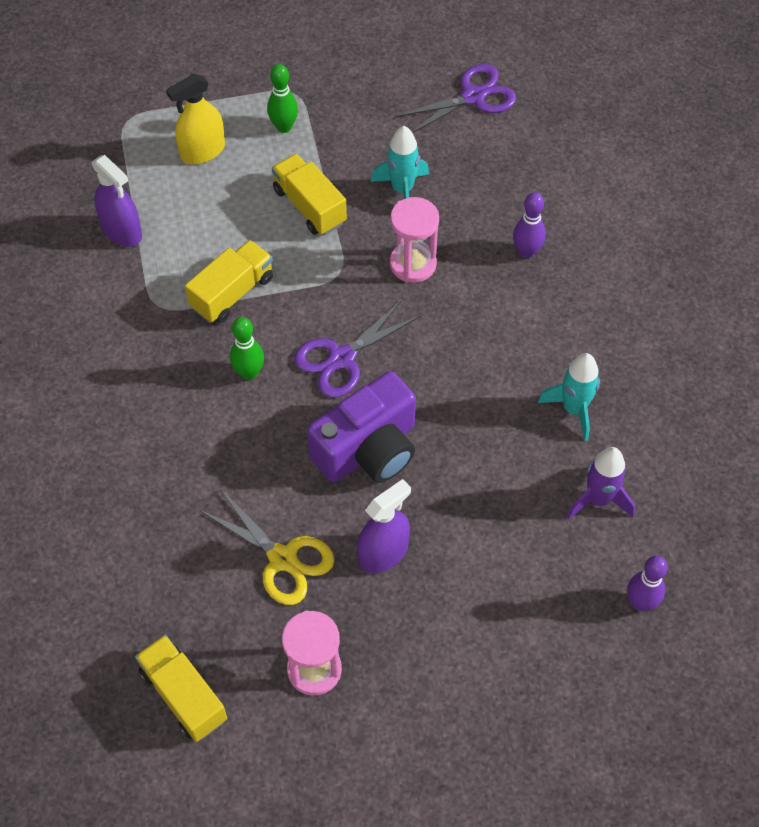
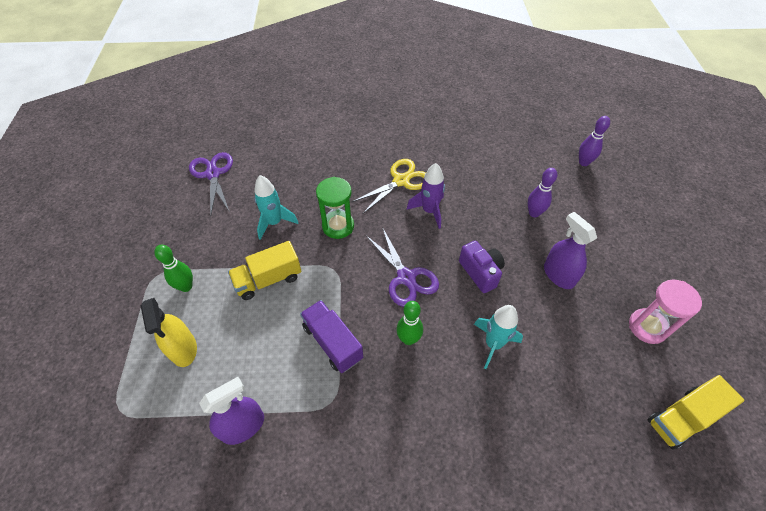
camera: 80 degrees left, 5 degrees down
(232, 293) = (332, 342): yellow truck -> purple truck
(283, 559) = (565, 336): yellow scissors -> yellow scissors (401, 181)
(368, 449) = (480, 272): purple camera -> purple camera, size x0.62
(413, 264) = (338, 226): pink hourglass -> green hourglass
(526, 252) = (345, 169): purple bowling pin -> purple bowling pin (534, 213)
(574, 409) = (460, 167): turquoise rocket -> turquoise rocket (493, 344)
(598, 499) = (520, 168): purple rocket -> purple rocket (429, 211)

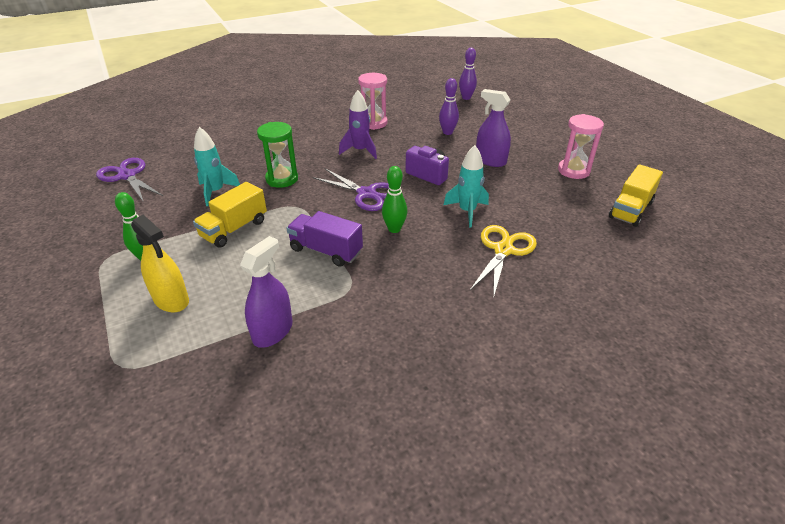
camera: 25 degrees left, 15 degrees down
(401, 181) = (323, 139): yellow scissors -> yellow scissors (503, 250)
(462, 172) = (373, 123): none -> pink hourglass

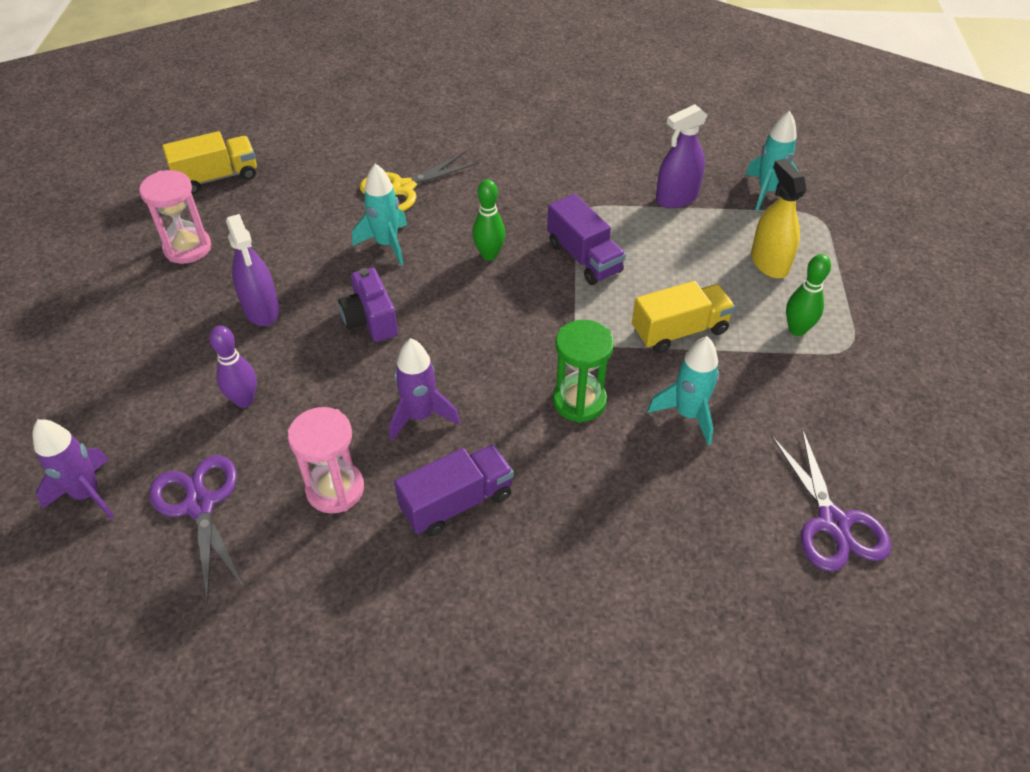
camera: 150 degrees left, 10 degrees up
(179, 377) = (767, 191): none -> turquoise rocket
(317, 134) = (457, 502): none -> purple truck
(366, 194) = (480, 320): purple scissors -> purple scissors (200, 505)
(466, 98) = (87, 494): purple bowling pin -> purple rocket

